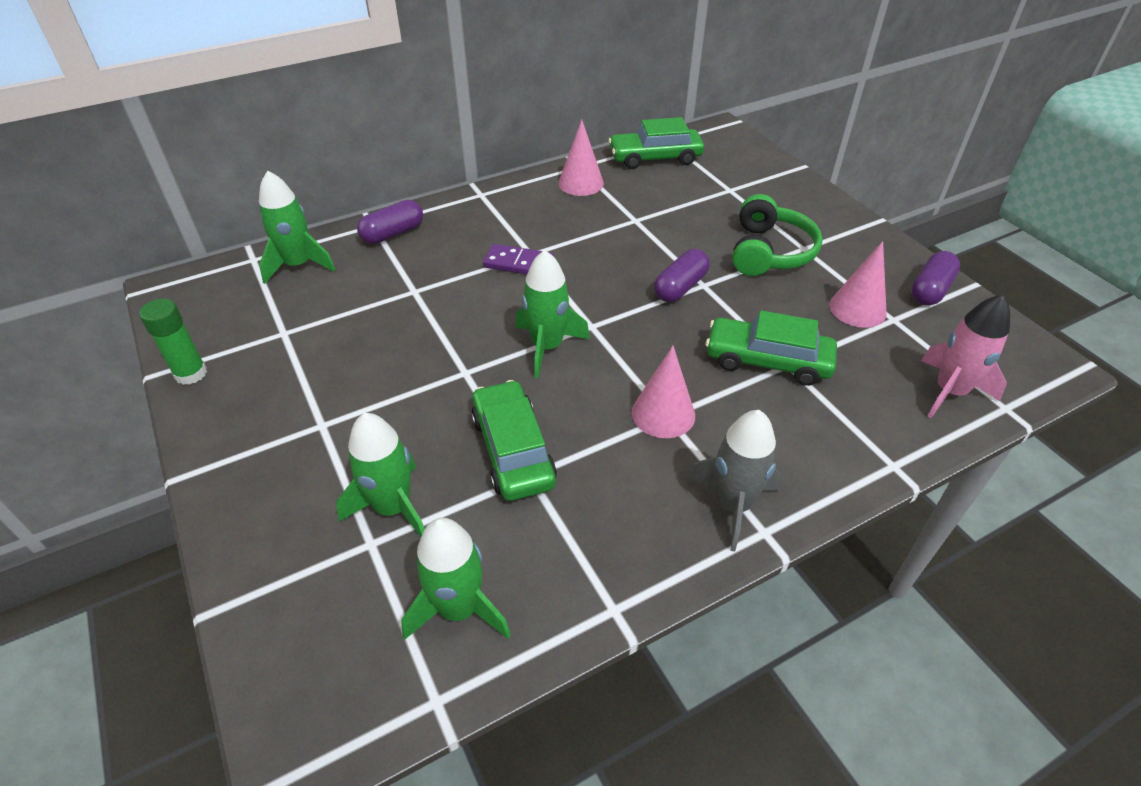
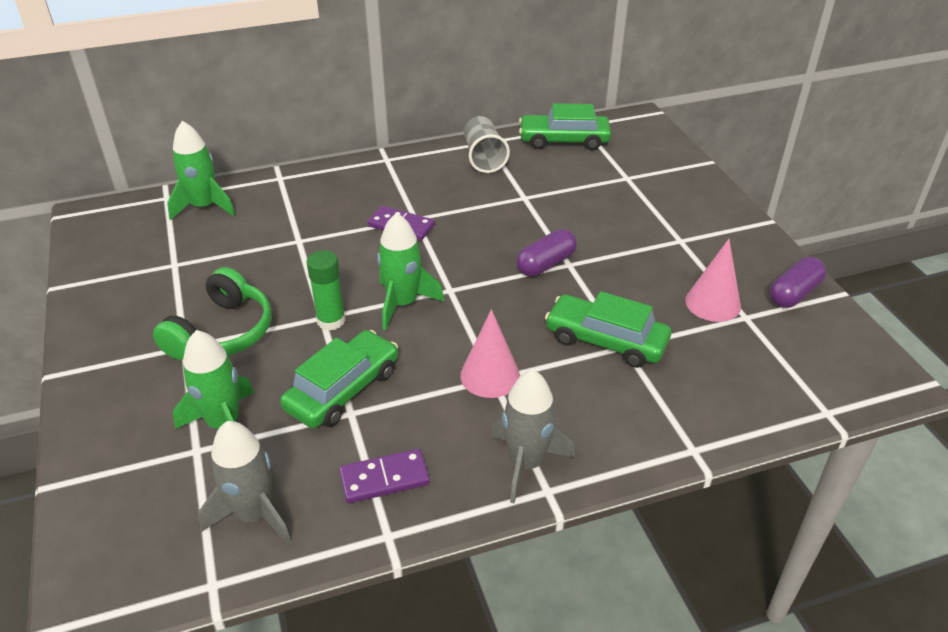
camera: 10 degrees right, 5 degrees down
(191, 373) = (87, 290): green glue stick -> green glue stick (331, 320)
(393, 233) = (295, 187): purple capsule -> none
(459, 609) = (254, 514): green rocket -> grey rocket
(513, 450) = (343, 390): green car -> green car turned 45 degrees clockwise
(581, 183) = (484, 158): pink cone -> grey cup
(589, 544) = (384, 478): none -> purple domino
(769, 252) = (644, 240): green headphones -> green headphones (222, 333)
(950, 391) = (776, 391): pink rocket -> none

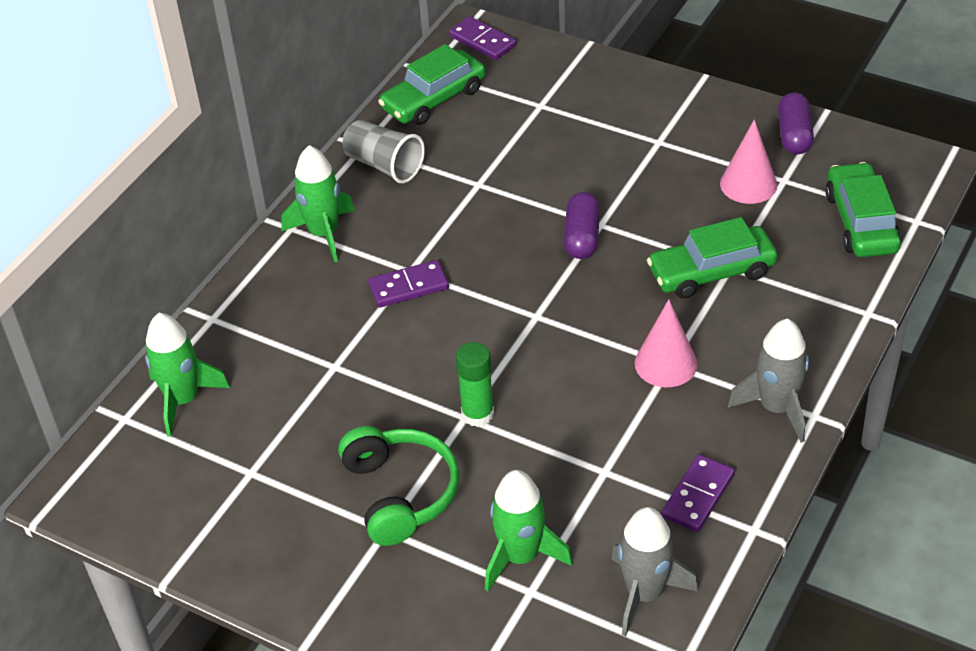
camera: 40 degrees left, 5 degrees up
(343, 390) = (572, 459): green car -> green car (861, 222)
(403, 303) = (515, 355): green rocket -> green rocket (323, 233)
(638, 127) = (482, 41): none -> purple domino

